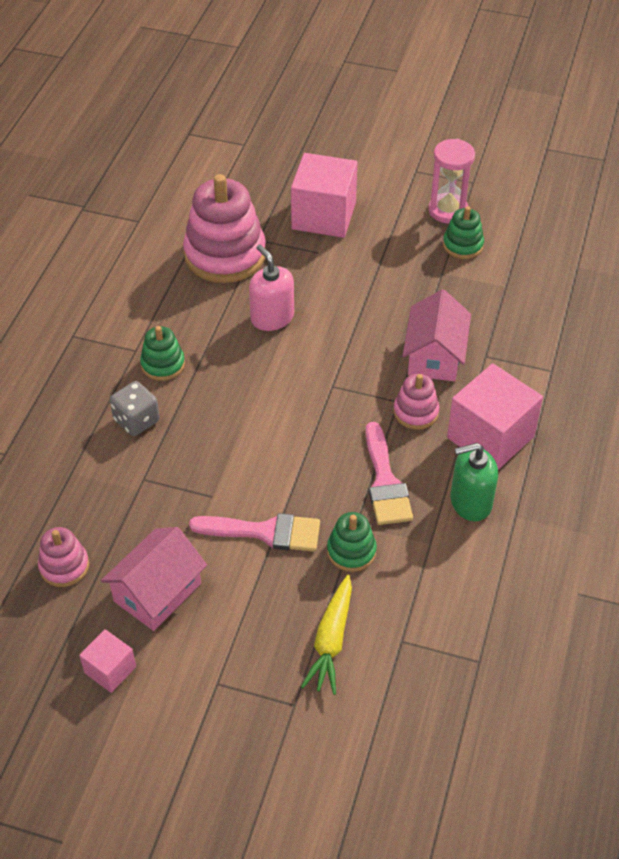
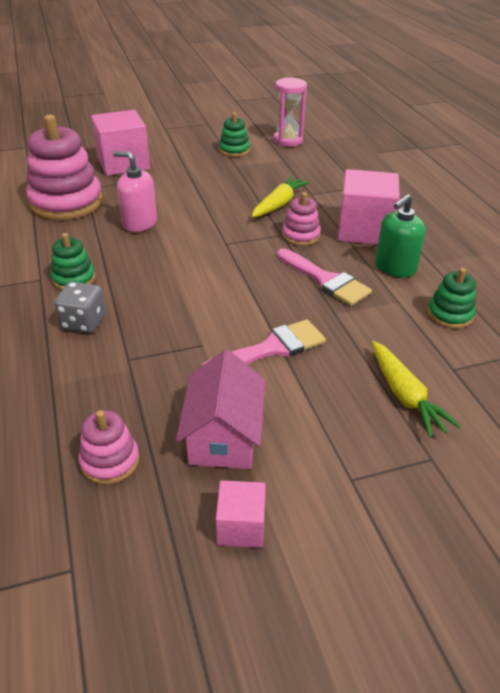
camera: 35 degrees left, 10 degrees down
(351, 551) = (350, 330): green stacking toy -> green stacking toy (450, 315)
(434, 356) = (279, 204): pink house -> yellow carrot
(448, 210) = (206, 139): pink hourglass -> pink hourglass (288, 140)

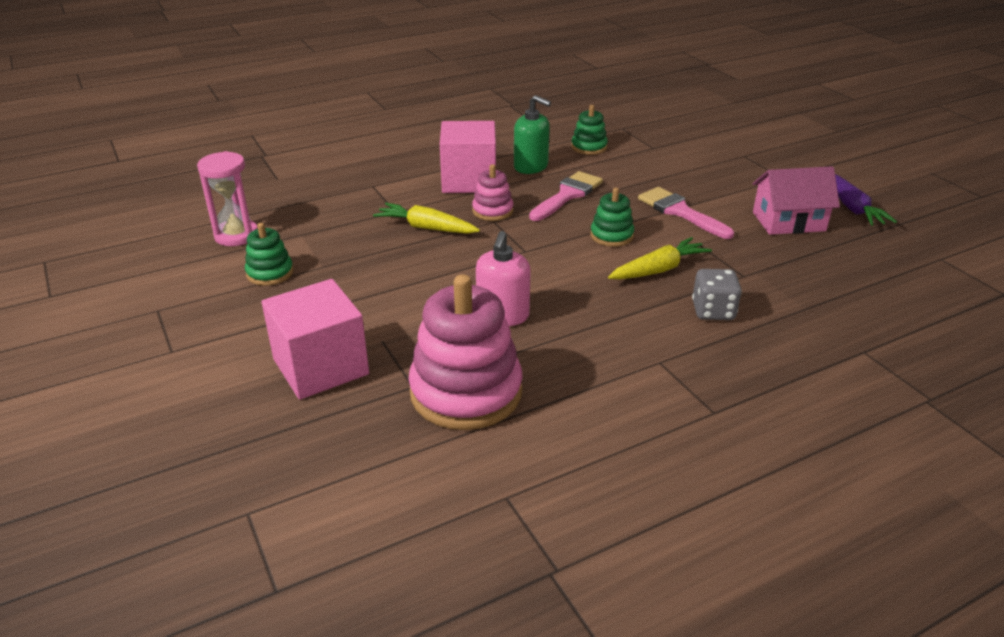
camera: 100 degrees left, 5 degrees down
(74, 279) = (645, 336): green stacking toy -> green stacking toy (611, 236)
(110, 461) = (853, 262): pink stacking toy -> none
(241, 526) = (852, 208): pink cube -> purple carrot
(405, 396) = (694, 163): yellow carrot -> yellow carrot (658, 269)

